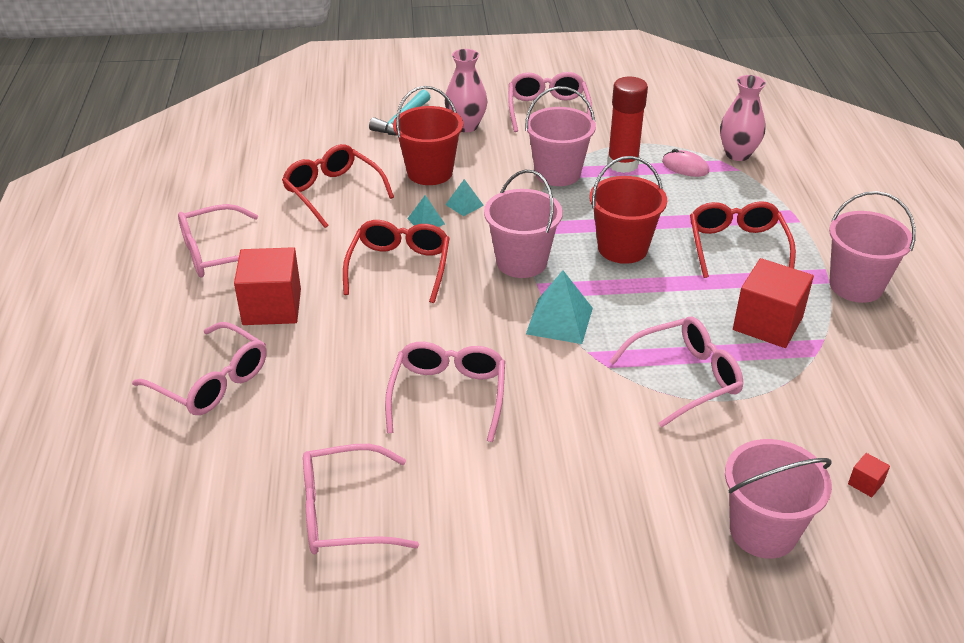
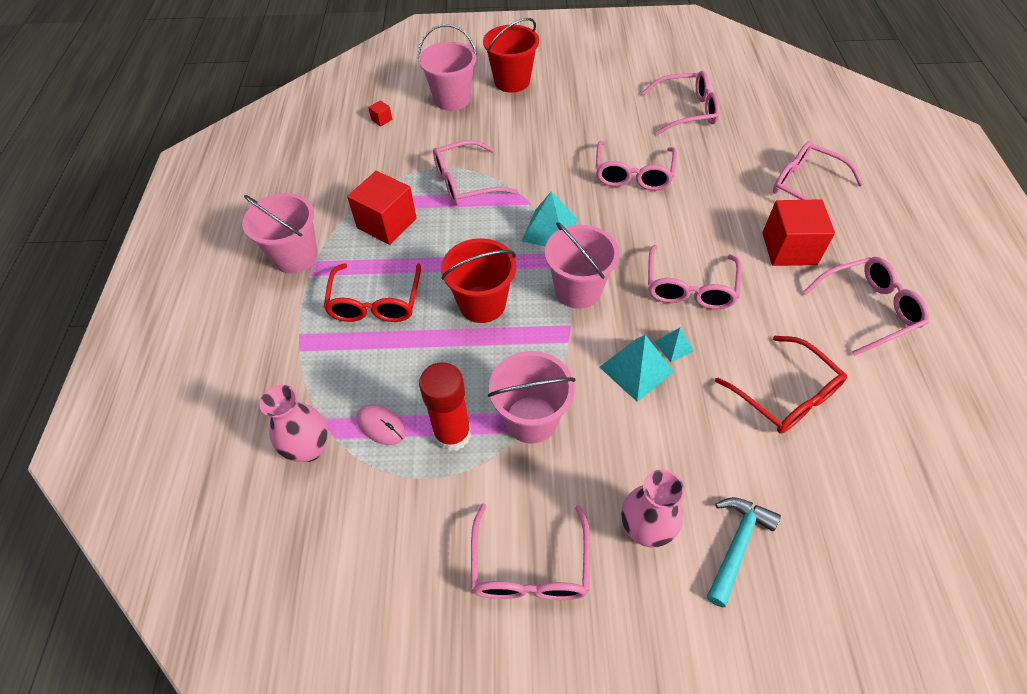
camera: 175 degrees left, 15 degrees up
(399, 268) = (689, 286): red glasses -> pink glasses
(429, 172) = (681, 427): red bucket -> red bucket (512, 81)
(464, 205) = (636, 369): turquoise pyramid -> turquoise pyramid, size x1.81

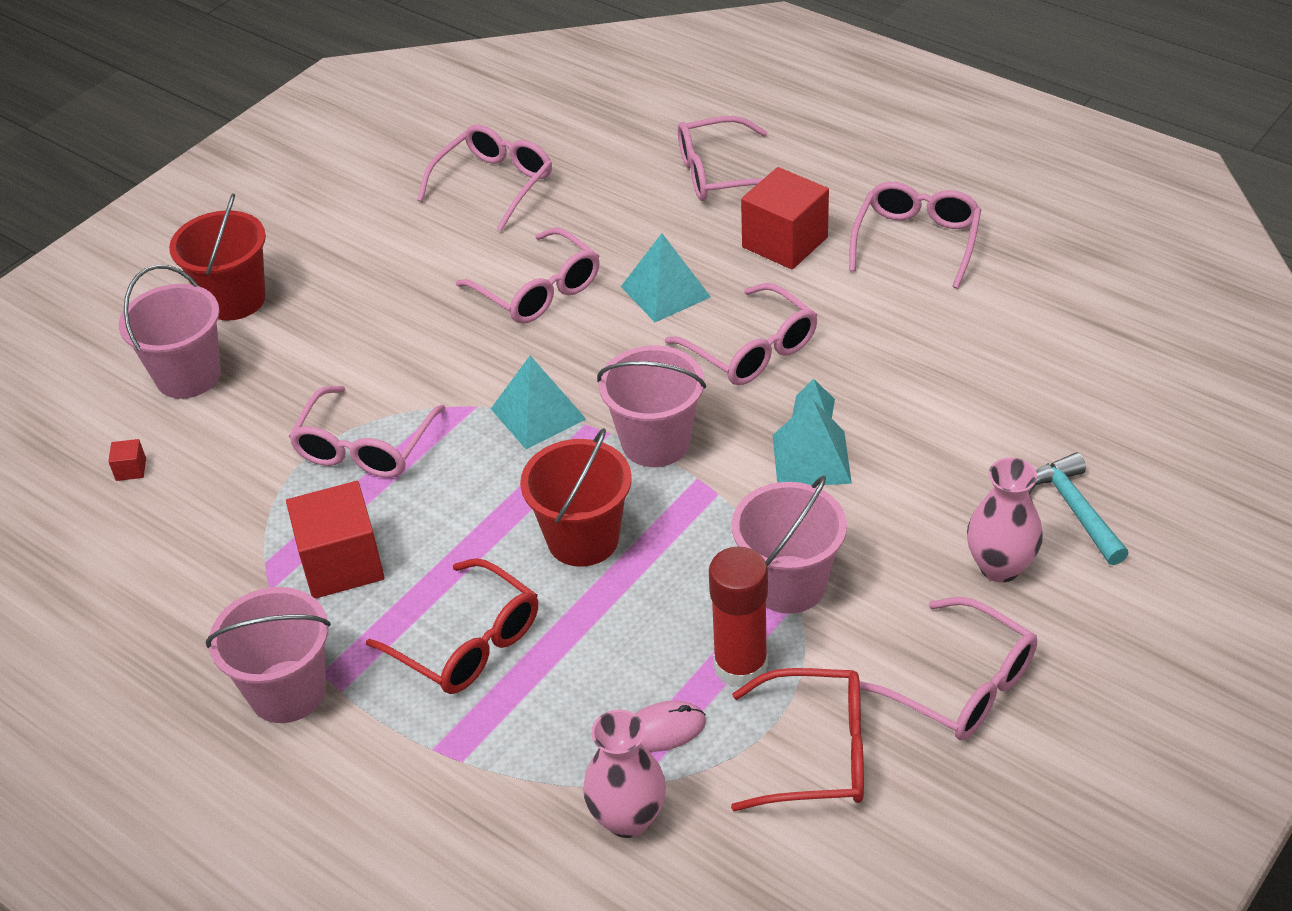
camera: 50 degrees left, 10 degrees down
(690, 223) = (665, 291): none -> turquoise pyramid
(784, 394) = (951, 367): red glasses -> red glasses (814, 753)

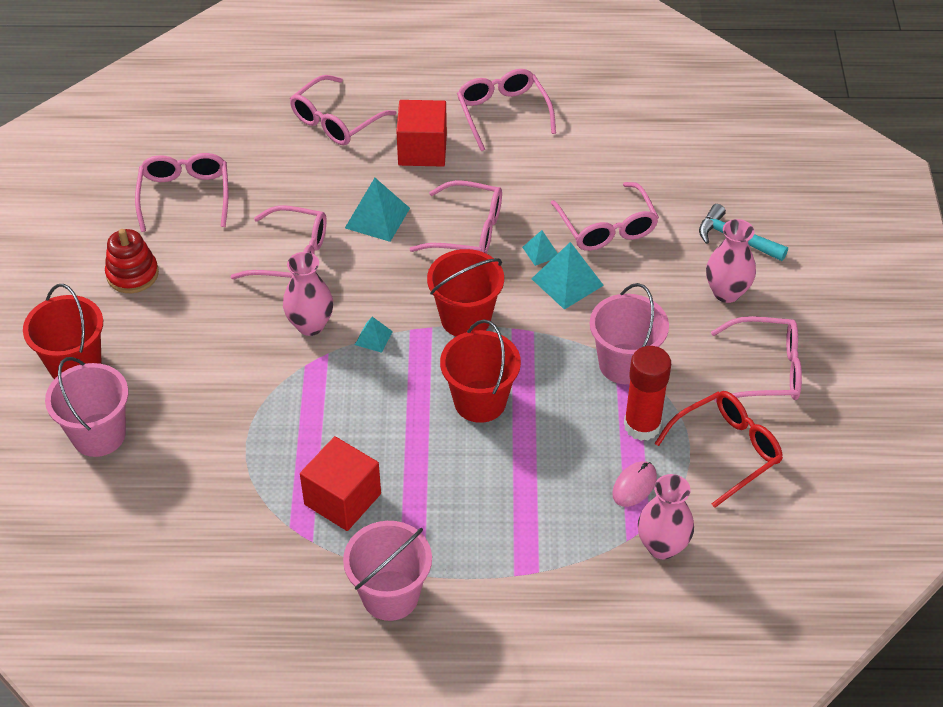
camera: 40 degrees left, 5 degrees up
(131, 469) = (126, 519): red cube -> none
(365, 446) = (279, 417): pink glasses -> pink glasses (606, 227)
(370, 238) = (132, 274): none -> red stacking toy
(466, 642) = (471, 502): red glasses -> none
(488, 369) = (310, 325): none -> pink vase
(538, 414) = (373, 338): turquoise pyramid -> turquoise pyramid, size x0.55
(655, 442) = (465, 318): pink bucket -> red bucket

